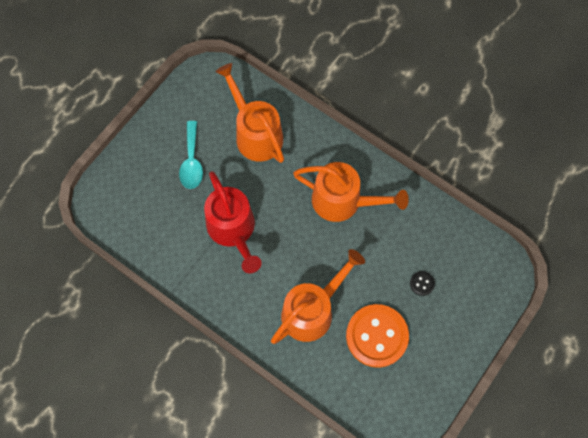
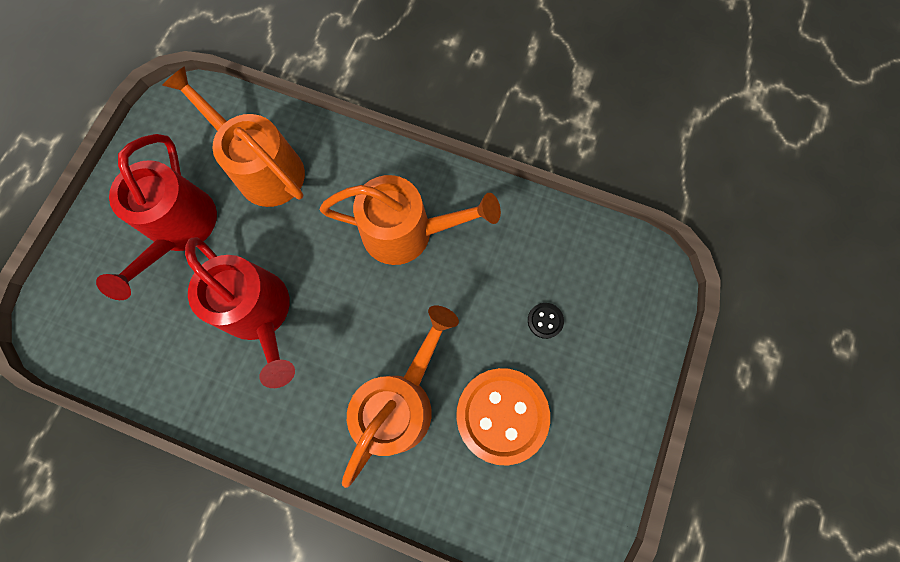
camera: 15 degrees left, 5 degrees up
(191, 161) = (180, 230): turquoise spoon -> red watering can

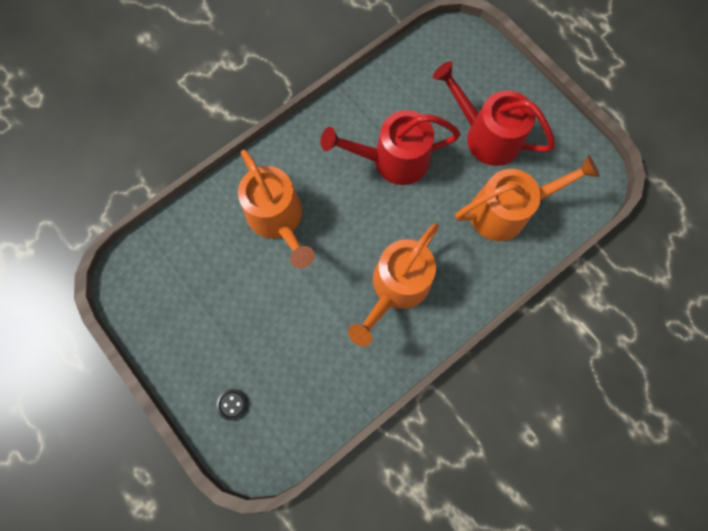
camera: 120 degrees right, 0 degrees up
(502, 415) = (228, 279): orange button -> none
(545, 320) = (271, 349): black button -> black button (232, 404)

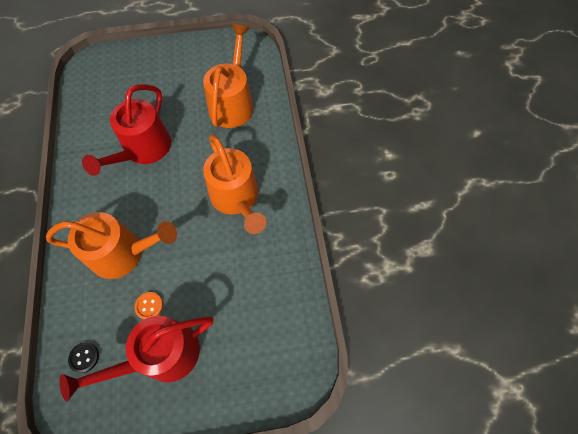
camera: 60 degrees left, 10 degrees down
(232, 404) = (245, 372): black button -> black button (84, 357)
(243, 276) = (149, 306): none -> orange button
(485, 135) = (173, 86): red watering can -> red watering can (161, 356)

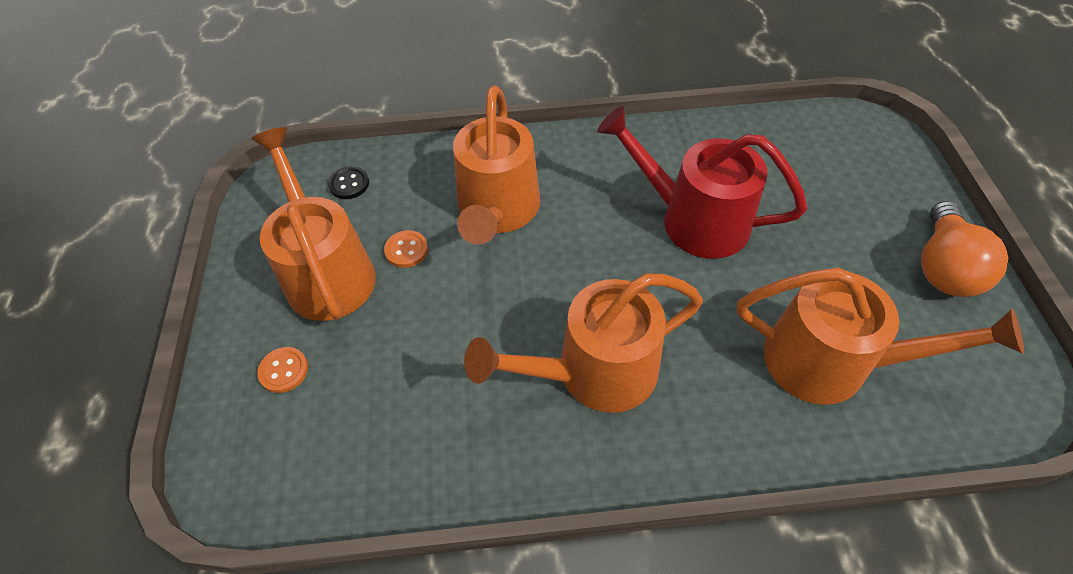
camera: 95 degrees right, 10 degrees down
(161, 356) = (326, 270): red watering can -> orange watering can
(184, 54) = (943, 267): none -> orange light bulb
(234, 365) = (284, 371): none -> orange button

